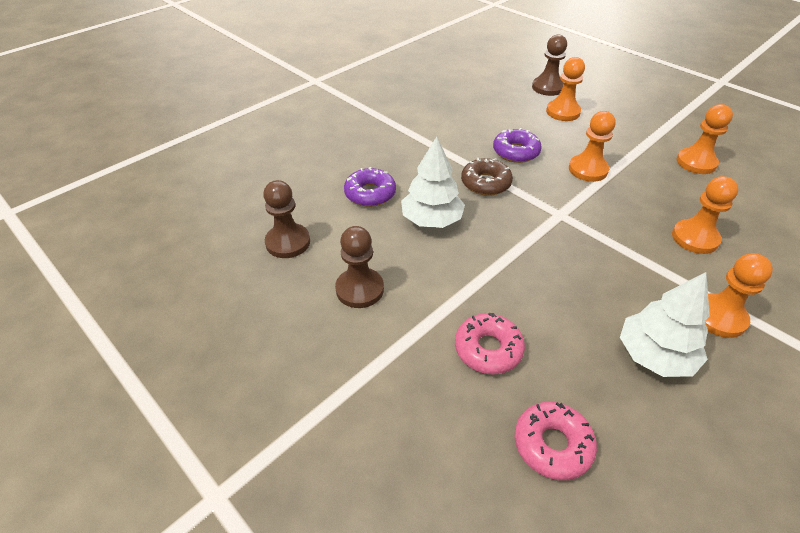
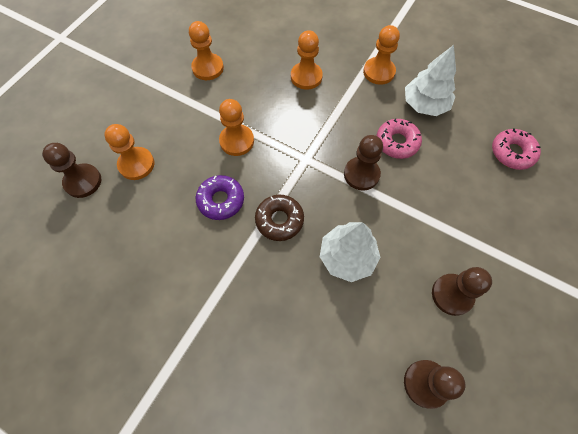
camera: 105 degrees left, 20 degrees up
(370, 193) = (327, 325): purple donut -> none
(488, 349) = (464, 193): pink donut -> pink donut (397, 142)
(533, 254) = (361, 174): none -> brown pawn

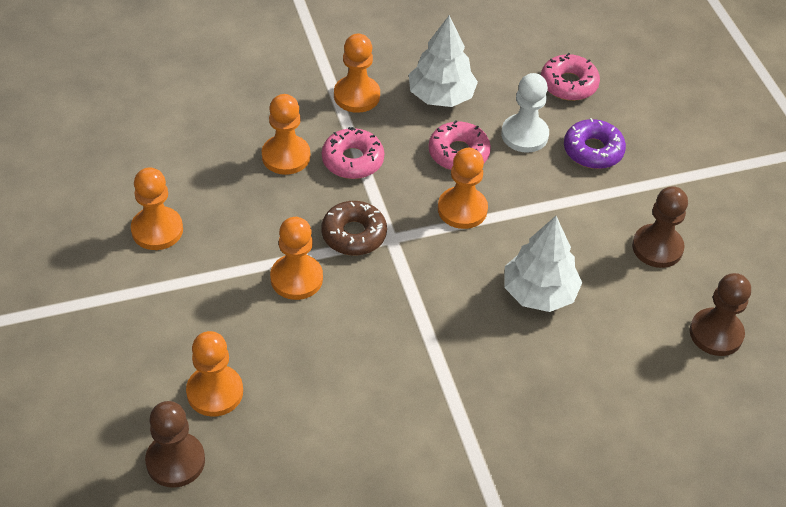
camera: 50 degrees left, 15 degrees down
(221, 200) = (357, 347): purple donut -> purple donut (593, 151)
(279, 220) = (438, 315): brown donut -> brown donut (354, 234)
(336, 103) = (352, 160): none -> pink donut
(361, 174) = (462, 209): brown pawn -> orange pawn
(448, 161) = (524, 135): none -> white pawn

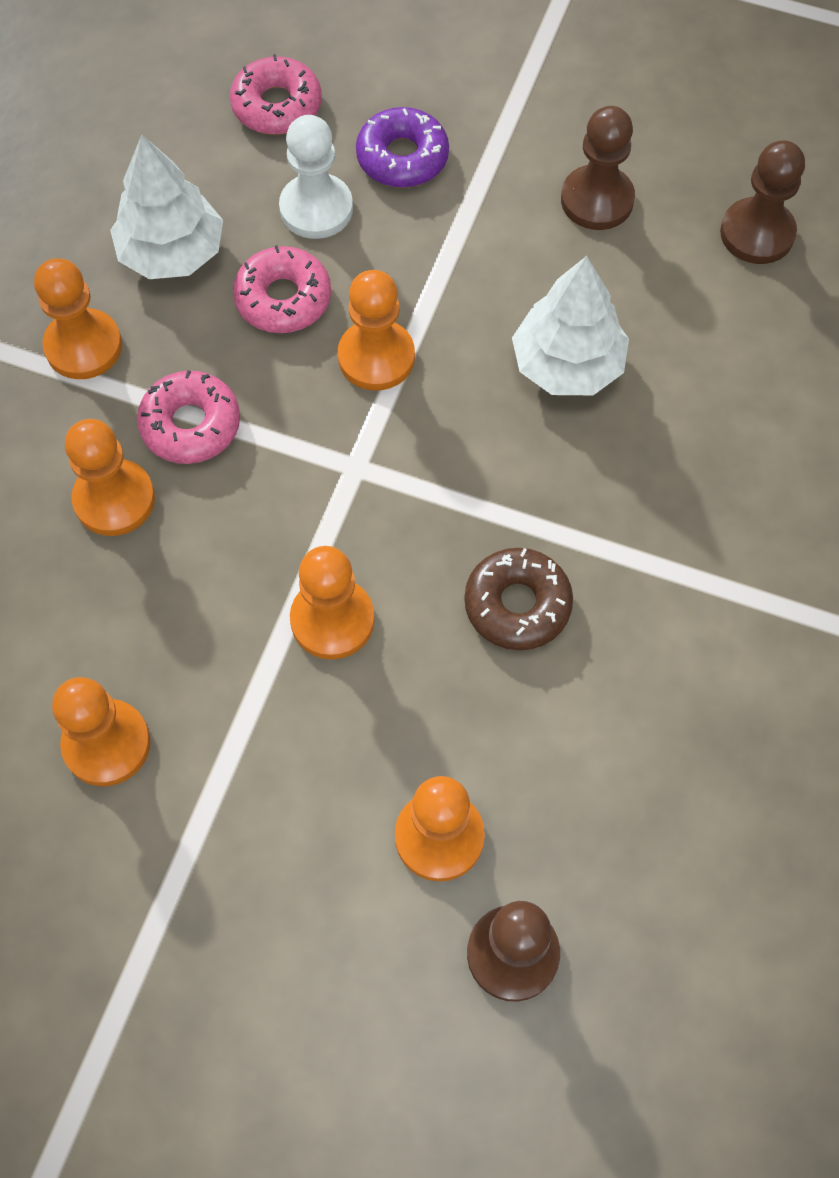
camera: 50 degrees left, 15 degrees up
(354, 234) = (315, 505): brown donut -> brown donut (517, 605)

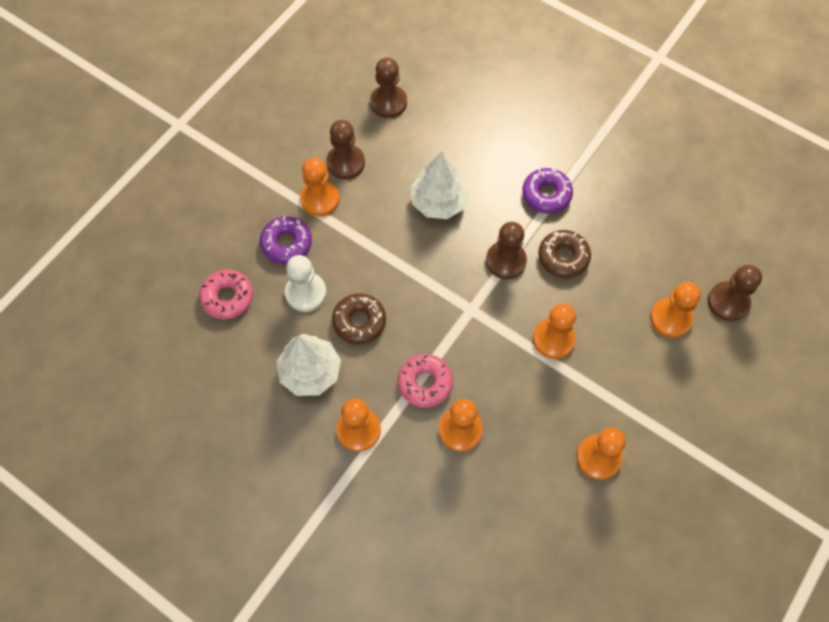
camera: 75 degrees left, 0 degrees up
(283, 299) = (359, 321): pink donut -> brown donut
(376, 357) = (409, 285): orange pawn -> orange pawn (320, 199)
(476, 504) = (505, 261): none -> brown pawn
(652, 547) = (546, 194): none -> purple donut

